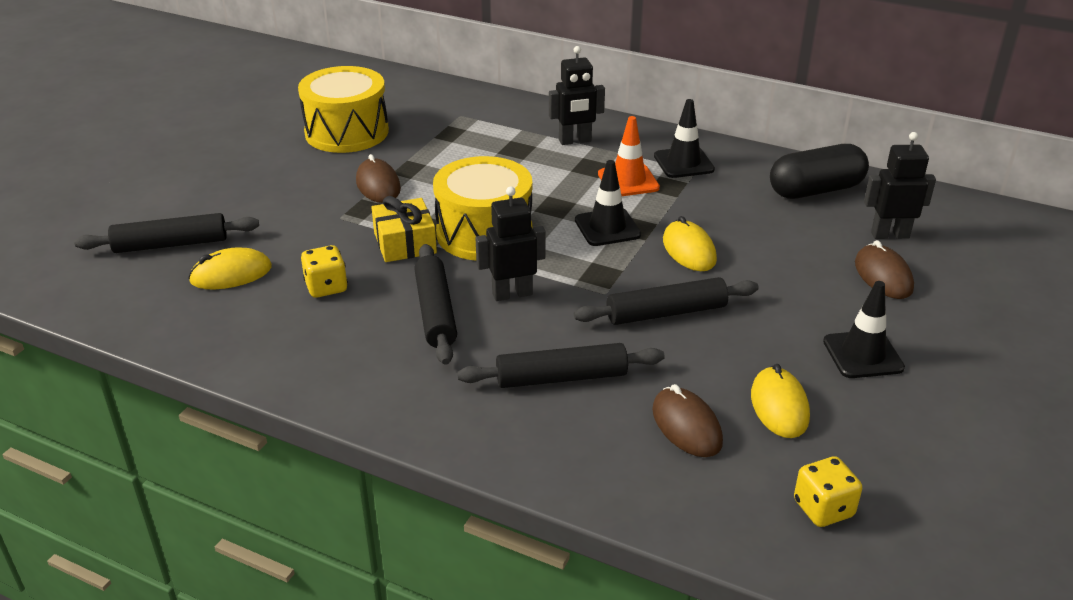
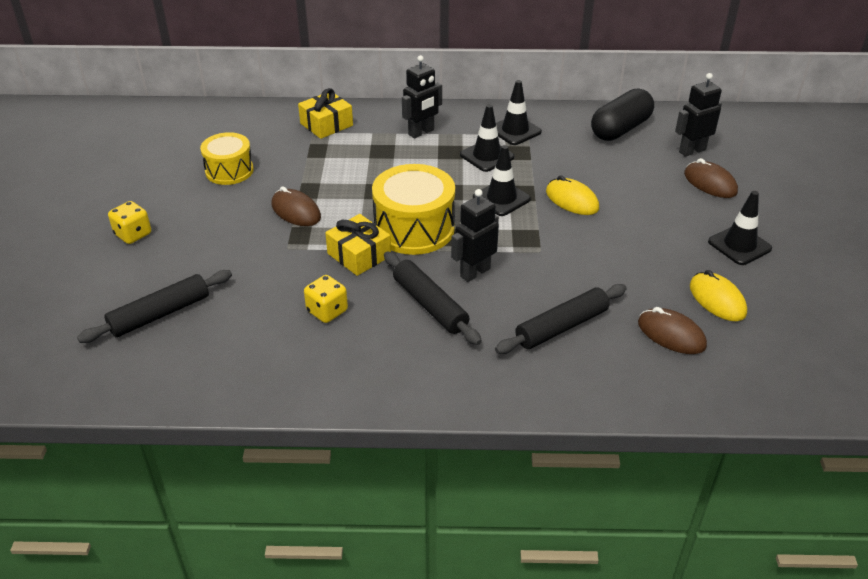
camera: 25 degrees left, 5 degrees up
(231, 274) = (237, 324): yellow mouse -> none
(347, 132) = (229, 171): yellow drum -> yellow drum, size x0.64
(480, 111) = (326, 124): none -> yellow gift
(628, 181) = (487, 156): orange traffic cone -> black traffic cone
(666, 312) = (593, 253): black rolling pin -> none
(823, 509) = (795, 362): yellow dice -> yellow dice (133, 234)

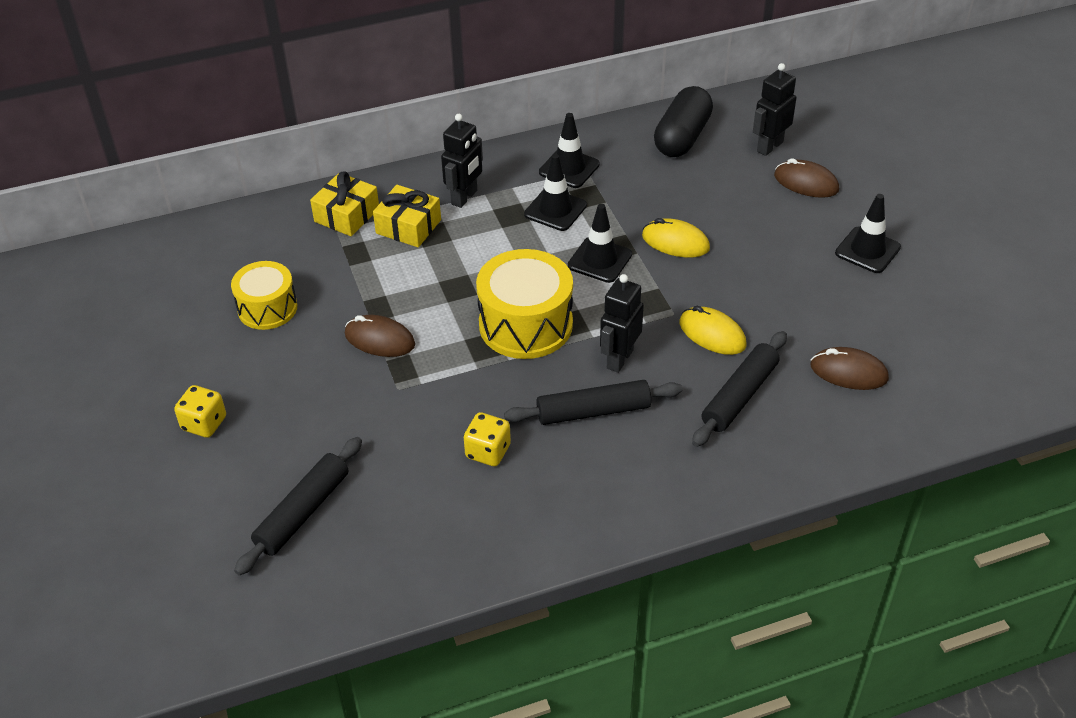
camera: 20 degrees left, 5 degrees up
(359, 255) = (483, 374): yellow gift -> yellow gift (408, 226)
(430, 305) = (593, 411): black rolling pin -> black rolling pin turned 45 degrees counterclockwise
(717, 300) = (874, 320): yellow mouse -> yellow mouse (712, 334)

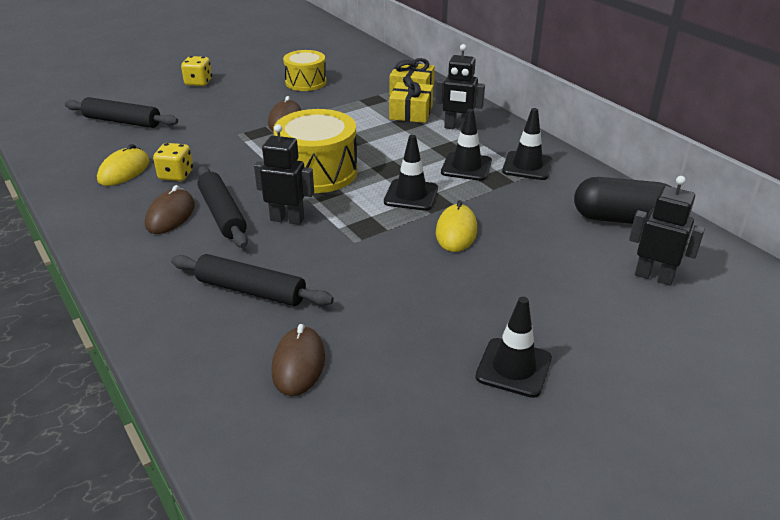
camera: 75 degrees right, 10 degrees down
(712, 334) = (333, 266): yellow mouse -> yellow mouse (124, 171)
(806, 183) = (608, 309): brown mouse -> brown mouse (170, 215)

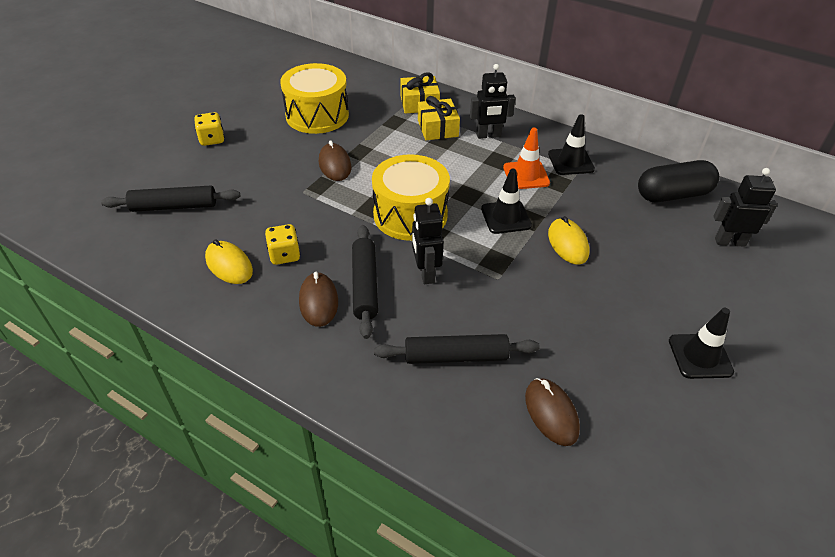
camera: 25 degrees left, 10 degrees up
(124, 171) = (229, 265): yellow mouse -> yellow mouse turned 45 degrees counterclockwise
(222, 214) = (365, 285): black rolling pin -> black rolling pin turned 45 degrees clockwise
(287, 219) = (425, 273): black robot -> black robot turned 90 degrees counterclockwise
(306, 82) = (317, 115): yellow drum -> yellow drum, size x1.56
(466, 167) = (526, 175): black traffic cone -> orange traffic cone

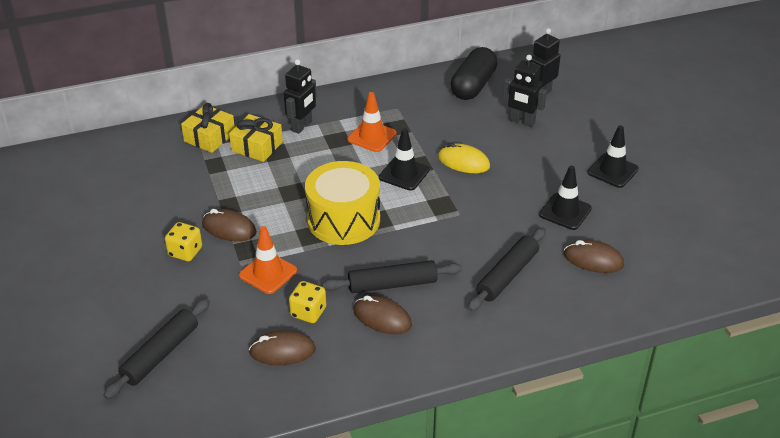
camera: 50 degrees left, 5 degrees down
(212, 139) = (88, 287): yellow dice -> yellow dice (185, 252)
(229, 265) = (282, 351): yellow mouse -> brown mouse
(307, 210) = (268, 273): none -> orange traffic cone
(317, 115) = (143, 204): yellow drum -> none
(365, 285) = (392, 284): black rolling pin -> black rolling pin turned 45 degrees counterclockwise
(425, 273) = (415, 246): black robot -> black robot (522, 121)
(570, 162) = (384, 106): black traffic cone -> black traffic cone (565, 211)

